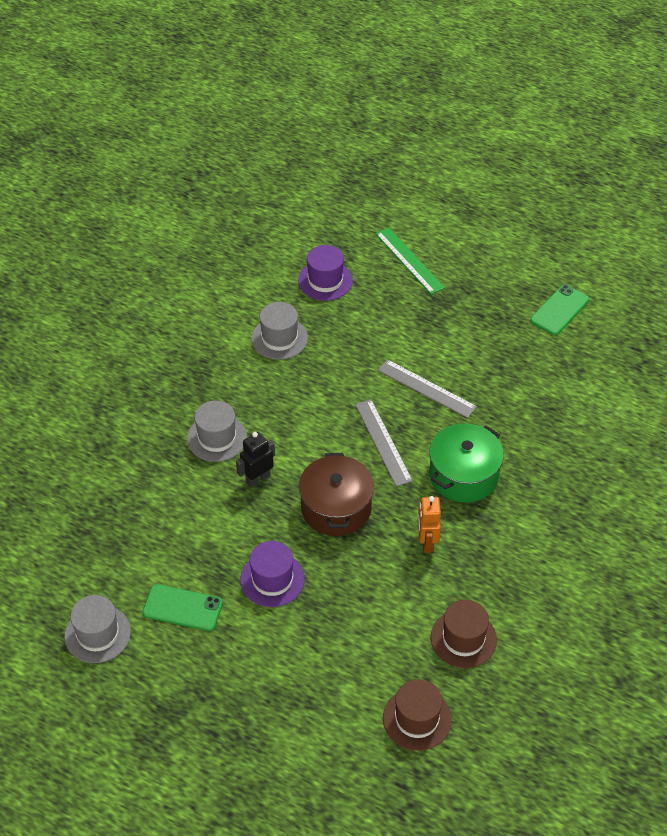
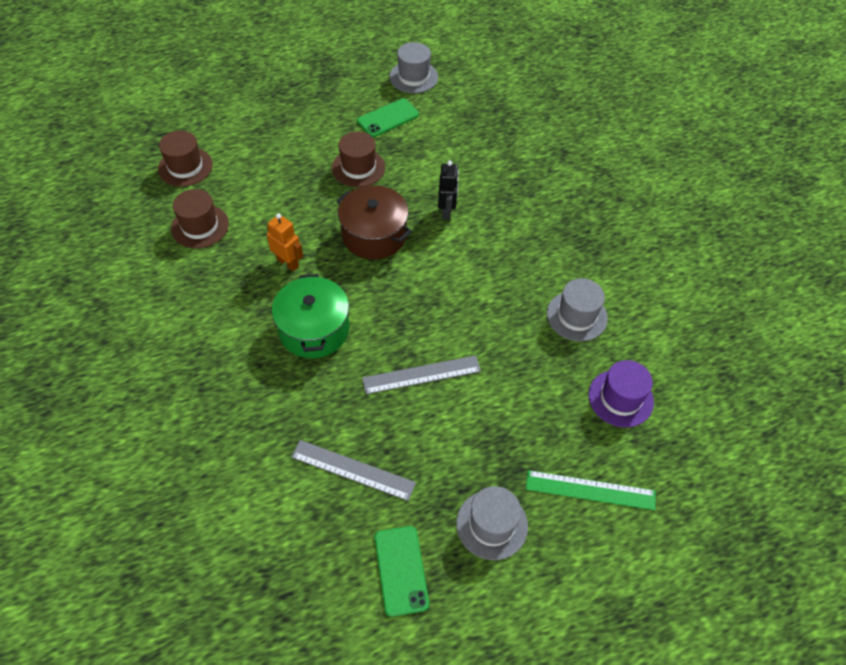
camera: 130 degrees right, 5 degrees up
(217, 438) = (508, 213): grey hat -> grey hat (492, 524)
(272, 579) = (358, 167): purple hat -> brown hat
(383, 442) = (400, 304): grey ruler -> grey ruler (353, 470)

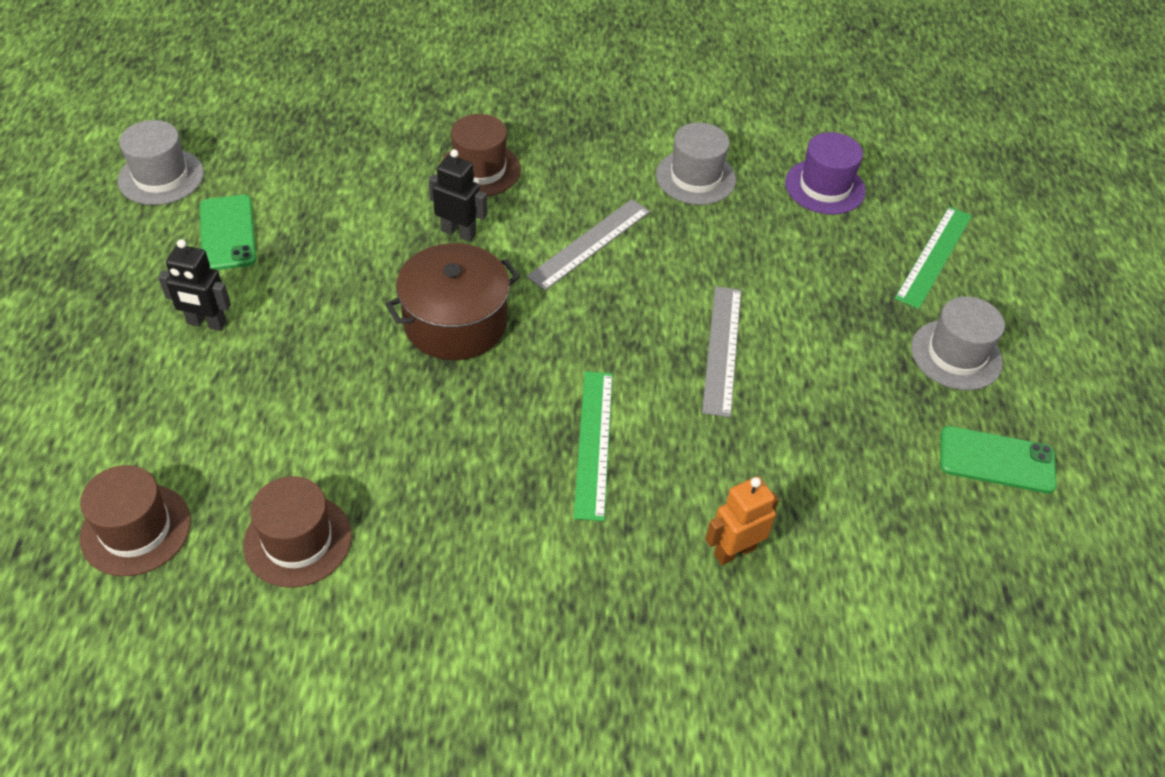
camera: 70 degrees left, 5 degrees down
(288, 263) = (449, 439): orange robot -> orange robot (734, 551)
(314, 329) = (594, 443): green pot -> green ruler
(321, 137) = (206, 323): none -> black robot
(353, 470) = (843, 467): grey ruler -> grey ruler (590, 244)
(358, 167) = (307, 298): brown hat -> brown hat (480, 169)

